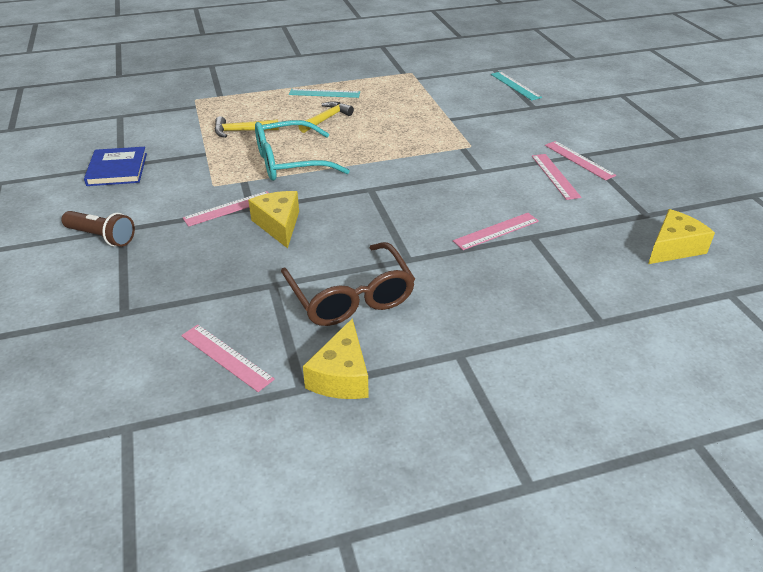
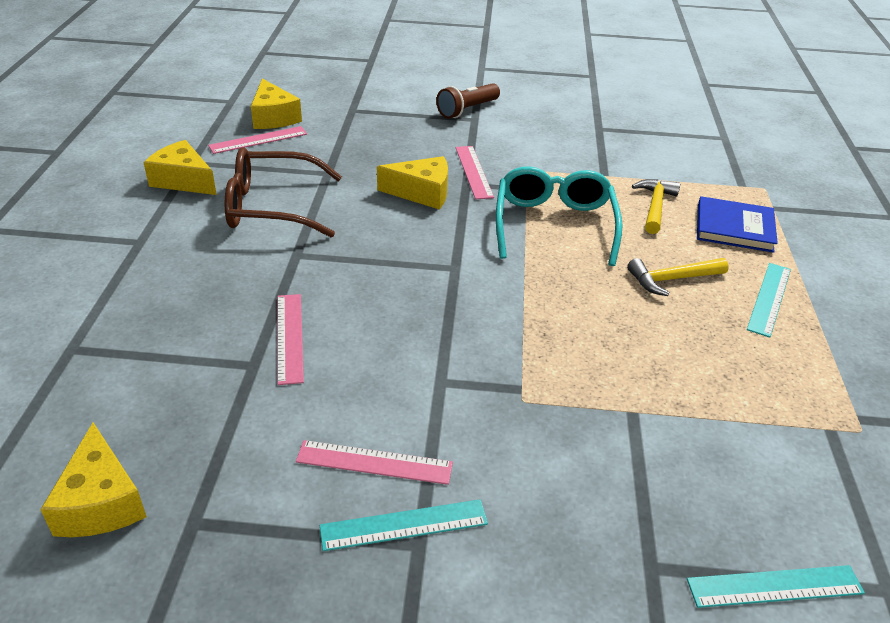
camera: 110 degrees right, 0 degrees up
(117, 169) = (590, 126): blue book -> blue book (734, 228)
(164, 367) = (273, 117): none -> yellow cheese
(326, 119) = (672, 279): yellow hammer -> yellow hammer turned 105 degrees clockwise
(579, 160) = (404, 525): pink ruler -> turquoise ruler

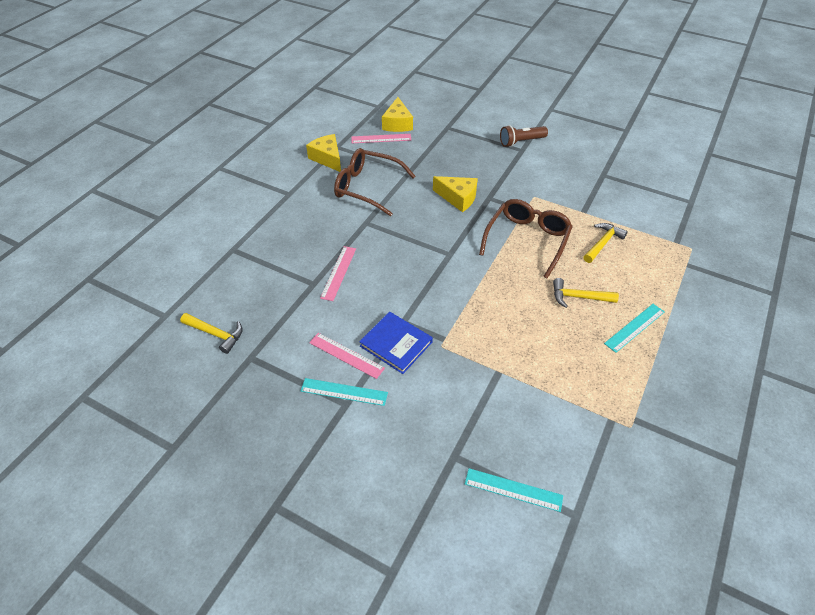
camera: 25 degrees right, 10 degrees up
(101, 502) = (216, 334): yellow cheese -> yellow hammer
(474, 172) = (498, 190): pink ruler -> none
(554, 225) = (527, 240): turquoise glasses -> brown glasses
(734, 228) = (647, 272): blue book -> blue book (396, 344)

